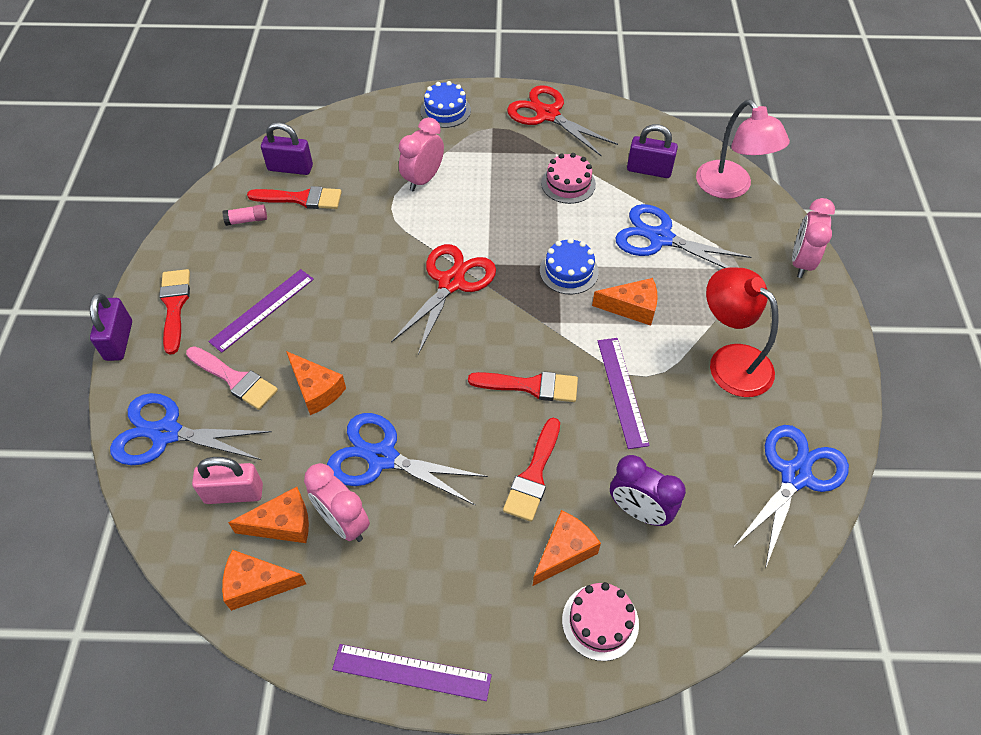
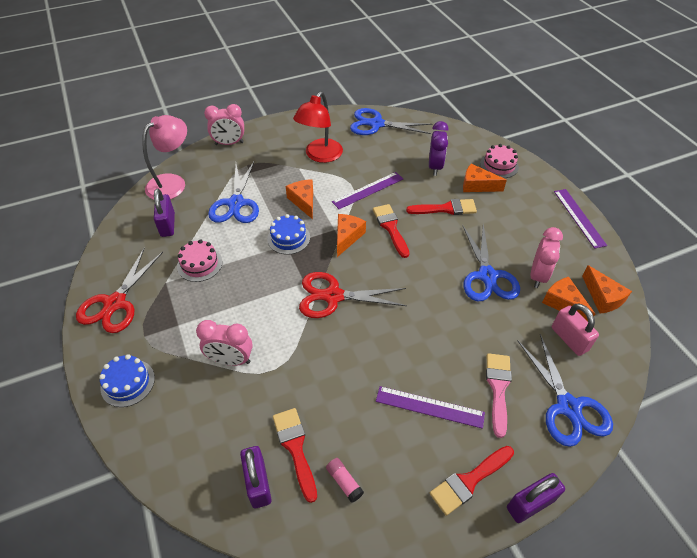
camera: 115 degrees left, 5 degrees down
(316, 389) = (469, 333): orange cheese -> orange cheese (347, 237)

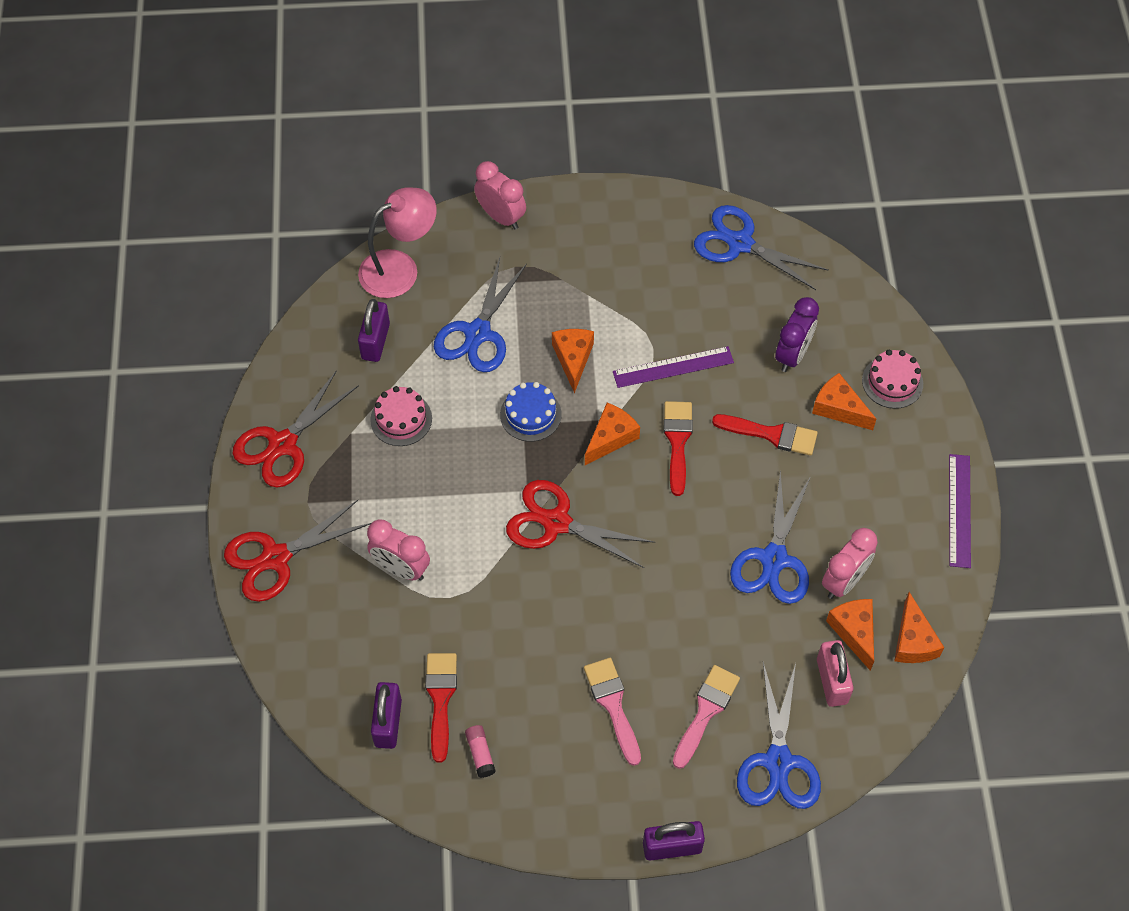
camera: 20 degrees right, 10 degrees up
(128, 383) = (276, 558): blue cake -> red scissors
(229, 143) = (501, 217): pink clock -> pink clock turned 150 degrees counterclockwise
(320, 156) = (628, 281): red lamp -> none
(429, 407) = (613, 705): purple ruler -> pink brush
(469, 481) = (617, 801): red brush -> none

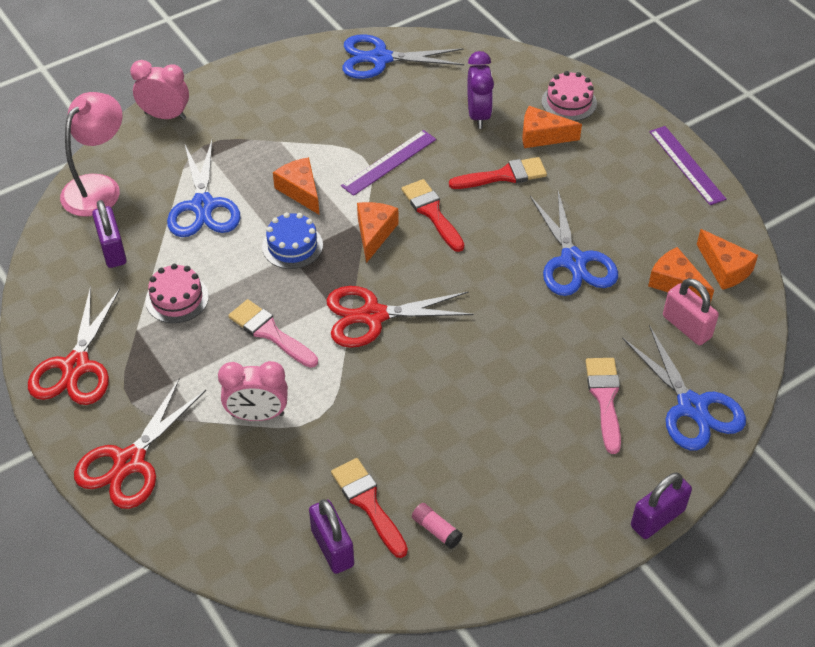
camera: 30 degrees left, 10 degrees down
(613, 705) = (524, 432): pink brush -> pink brush (270, 333)
(844, 581) = (639, 252): pink clock -> none

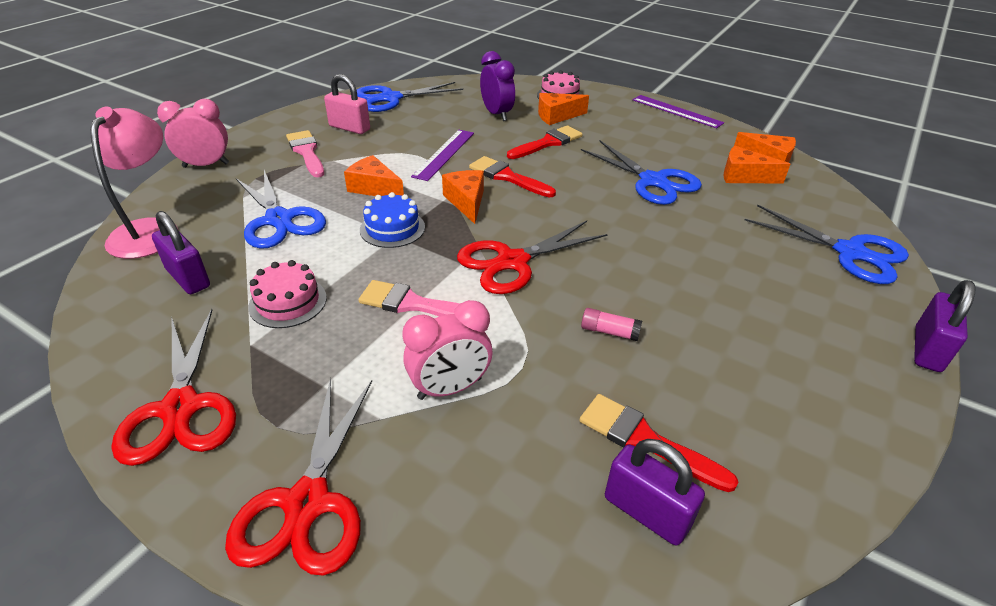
camera: 25 degrees left, 10 degrees down
(436, 530) = (743, 442): pink glue stick -> pink glue stick (609, 332)
(605, 398) = (776, 267): pink brush -> pink brush (306, 152)
(686, 327) = (783, 200): pink padlock -> pink padlock (349, 128)

